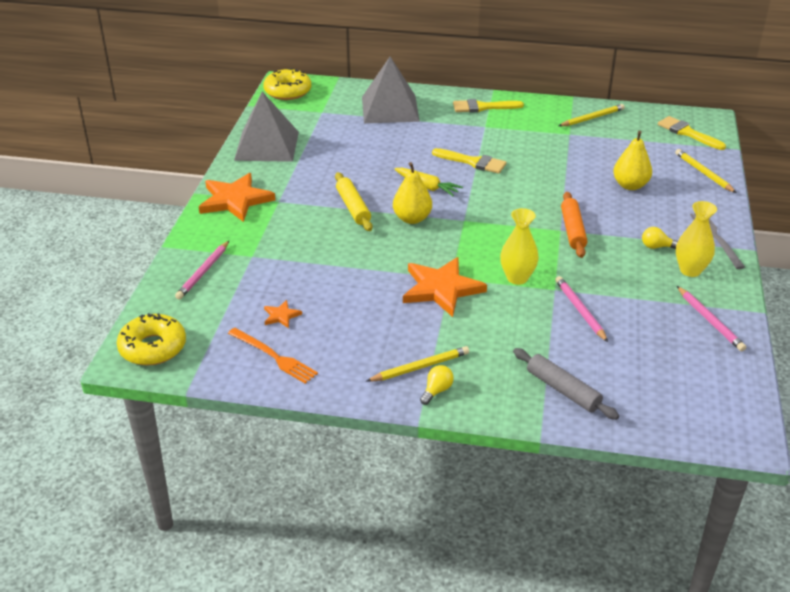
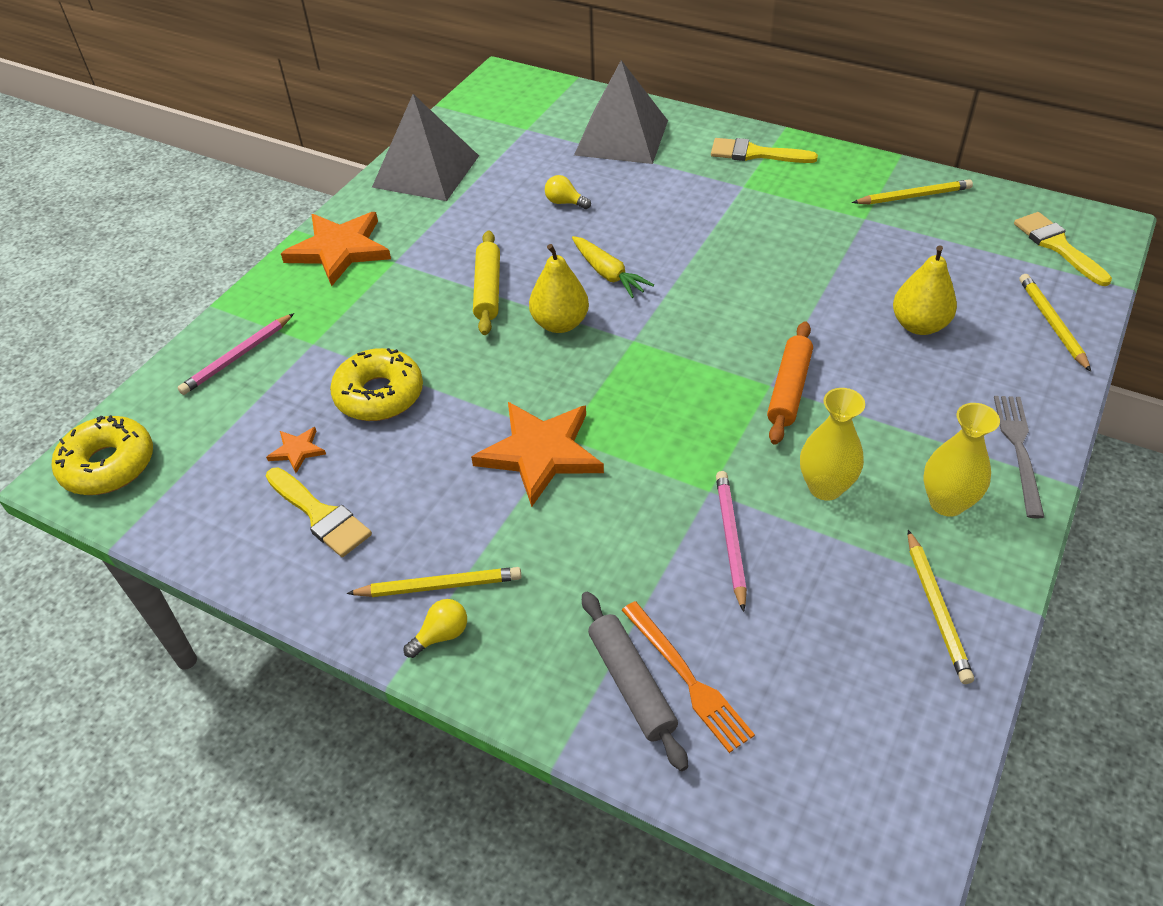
camera: 20 degrees right, 10 degrees up
(274, 356) = (251, 517): orange fork -> orange fork (687, 678)
(287, 91) = (498, 91): yellow donut -> yellow donut (379, 395)
(473, 162) = (695, 243): yellow brush -> yellow brush (320, 515)
(517, 278) = (662, 458): yellow vase -> yellow vase (825, 487)
(656, 247) = (910, 446): yellow light bulb -> yellow light bulb (565, 202)
(710, 321) = (936, 609): pink pencil -> yellow pencil

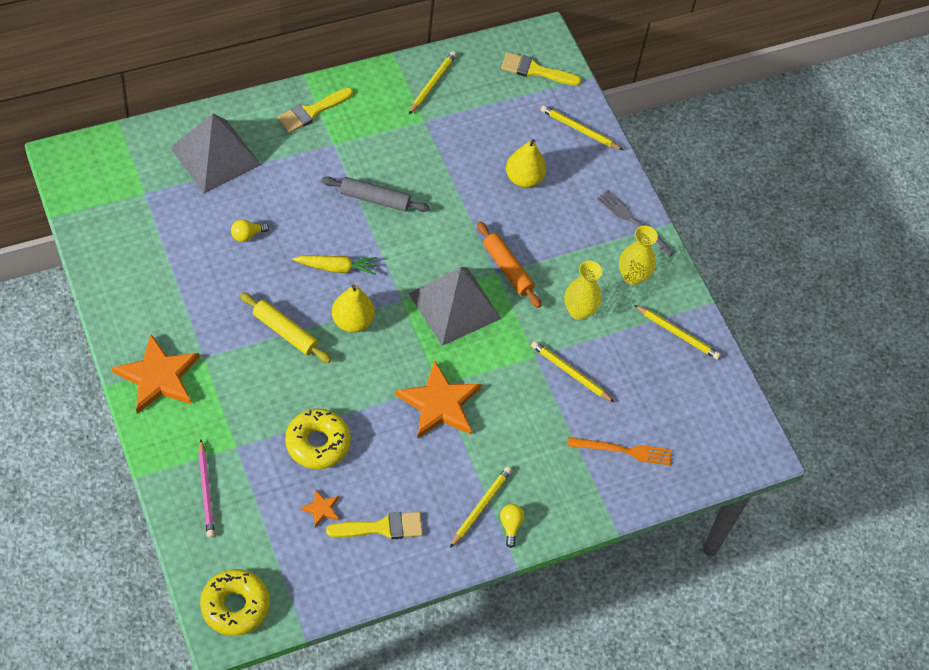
camera: 60 degrees left, 10 degrees up
(426, 171) = (126, 277): grey pyramid -> grey pyramid (455, 306)
(631, 684) = (607, 473): grey rolling pin -> grey rolling pin (375, 199)
(730, 539) = (570, 372): pink pencil -> yellow pencil

